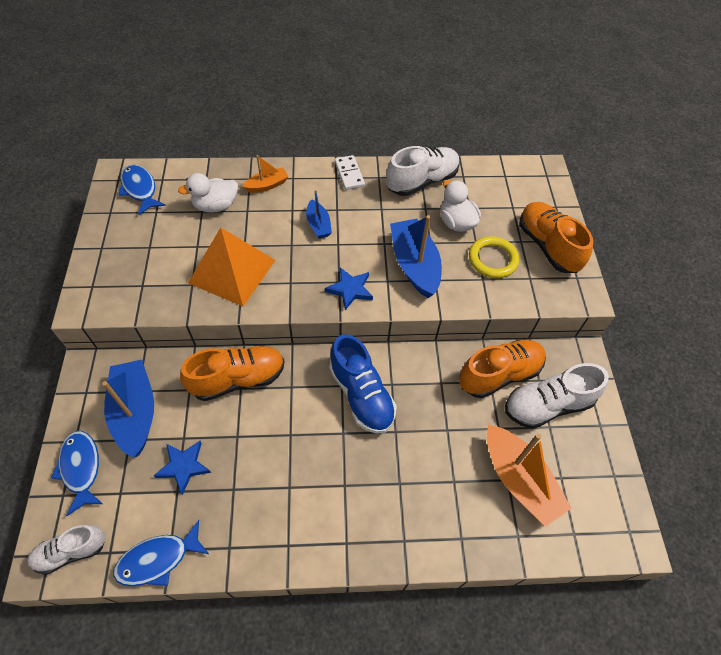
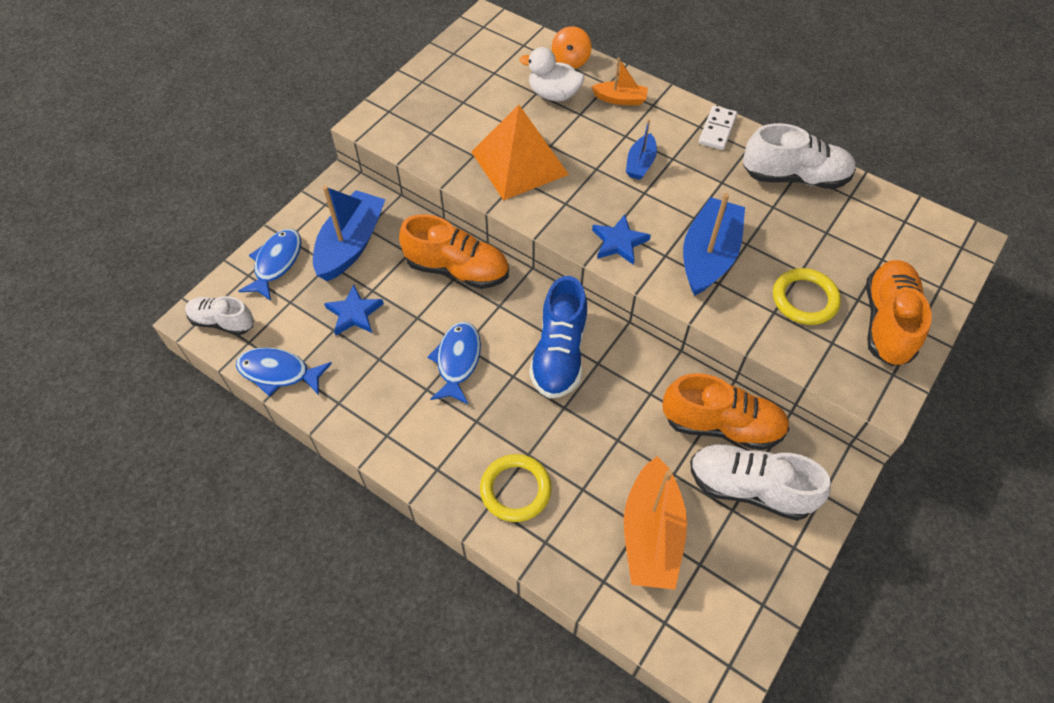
camera: 40 degrees right, 0 degrees up
(140, 189) = (496, 45): blue fish -> blue fish (457, 361)
(208, 174) = (570, 61): none -> orange spinning top
(412, 516) = (515, 489): none -> yellow ring
(456, 222) = (796, 239): white duck -> none

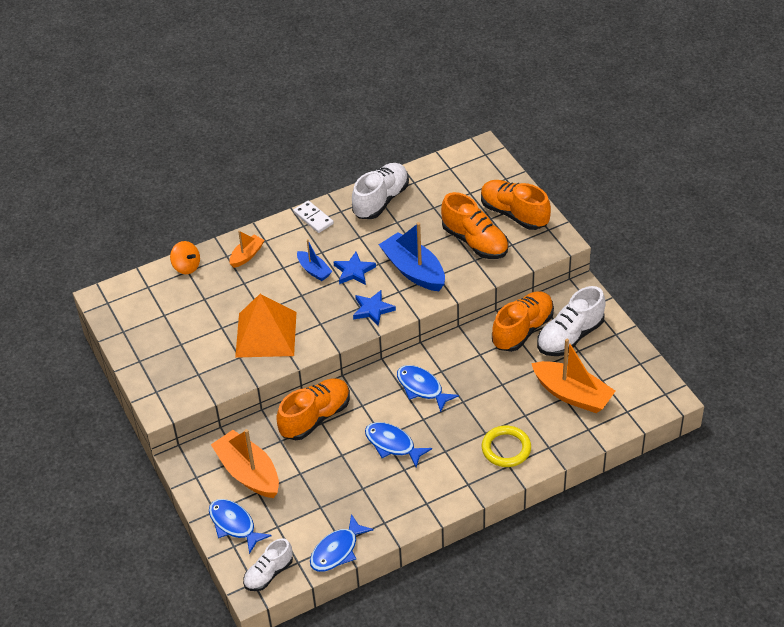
camera: 60 degrees left, 10 degrees down
(351, 244) = (248, 473): blue boat -> orange boat
(354, 313) = (314, 490): blue star -> blue star (354, 271)
(553, 94) = (213, 290): white duck -> none
(559, 354) = (422, 388): blue shoe -> blue fish
(804, 299) = (475, 241): yellow ring -> orange shoe

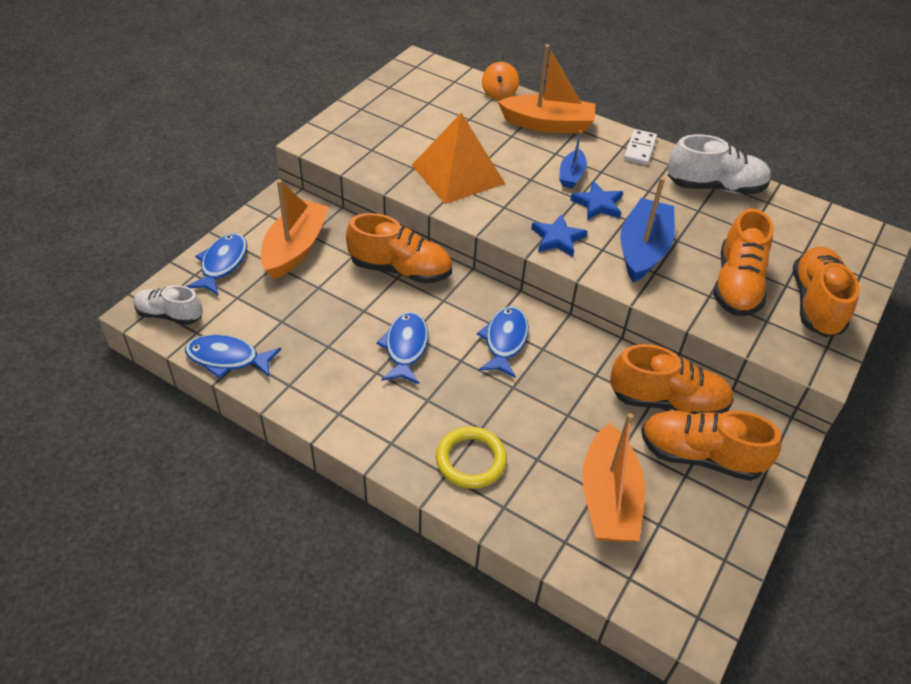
camera: 55 degrees right, 0 degrees up
(247, 255) = (548, 124): orange boat -> orange boat, size x1.85
(570, 336) = (700, 456): white shoe -> orange shoe

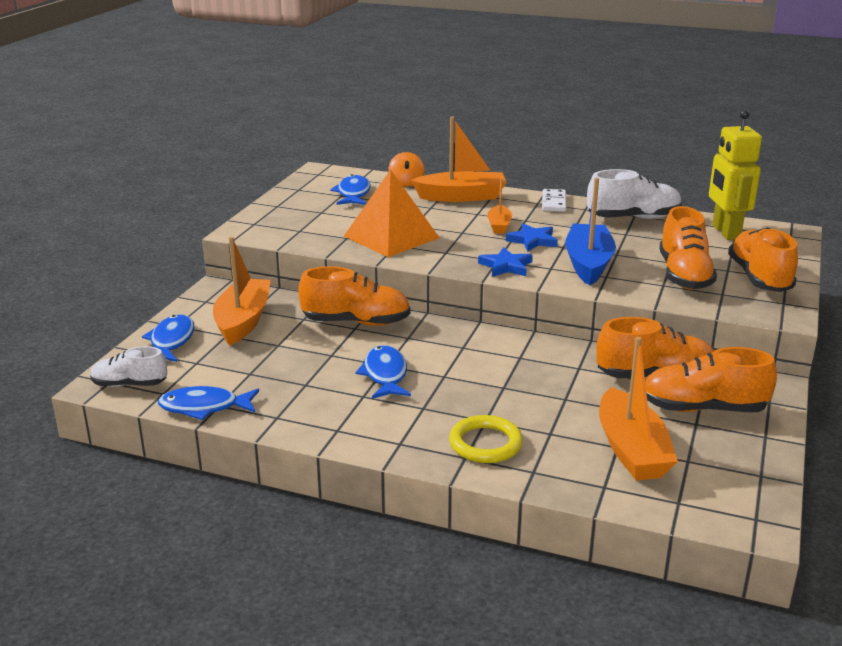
camera: 10 degrees left, 20 degrees down
(505, 341) = (481, 357): blue fish -> blue fish (353, 194)
(571, 175) = (499, 225): blue boat -> orange boat
(805, 226) = (725, 232): none -> yellow robot

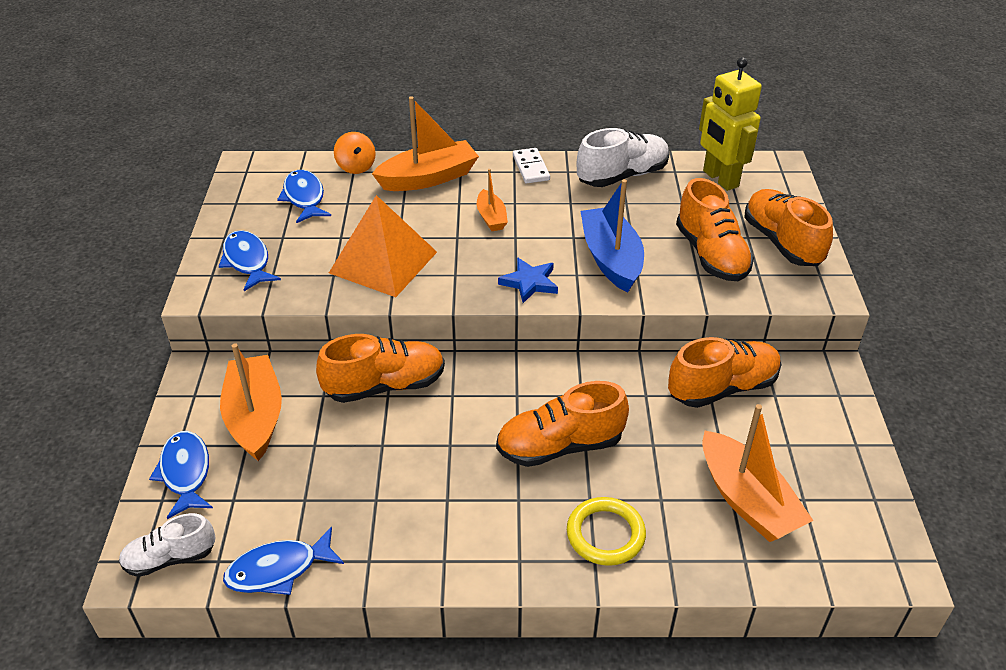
camera: 20 degrees left, 15 degrees up
(385, 375) = (455, 460): blue fish -> blue fish (247, 261)
(532, 240) = (537, 234): blue star -> none
(703, 408) = (785, 421): orange shoe -> orange shoe (560, 446)

